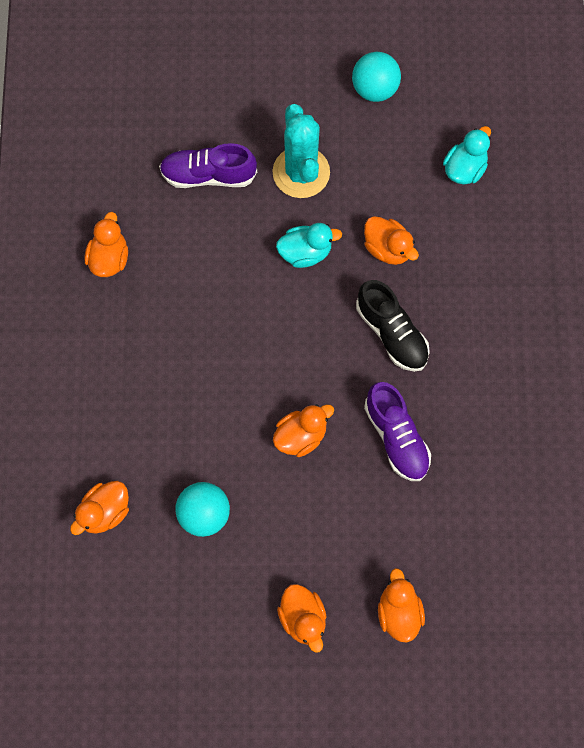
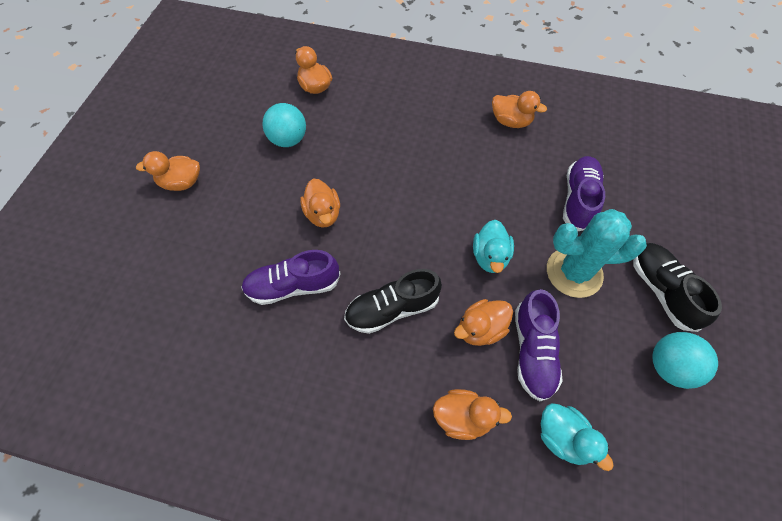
camera: 105 degrees right, 10 degrees down
(298, 95) = (661, 290): none -> black shoe
(395, 200) = (533, 351): none -> purple shoe
(399, 612) = (149, 248): orange duck -> orange duck (463, 417)

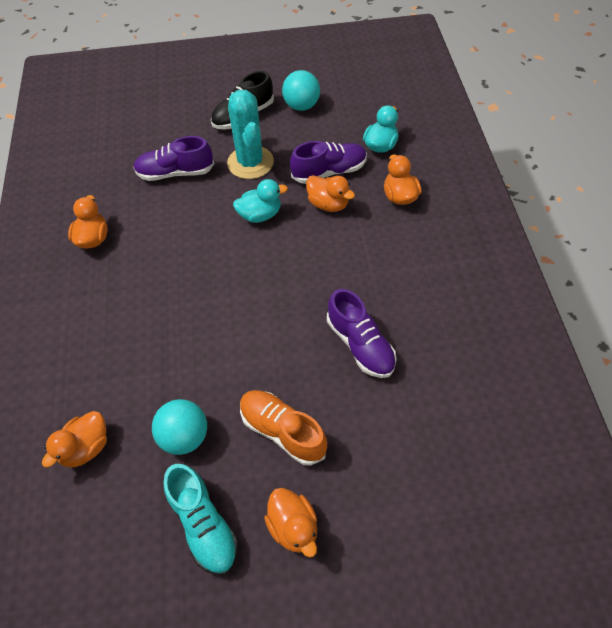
camera: 110 degrees left, 5 degrees down
(220, 135) = (204, 524): none -> turquoise shoe
(253, 199) = (282, 431): none -> orange shoe
(323, 214) = (272, 355): orange duck -> none
(392, 309) = (342, 263): black shoe -> none

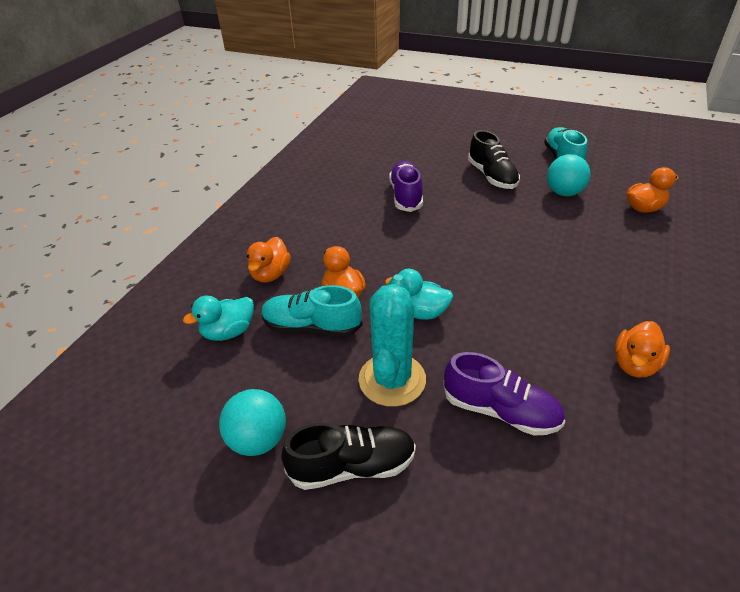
camera: 150 degrees left, 15 degrees down
(282, 431) = (492, 176): orange shoe -> black shoe
(293, 527) = (507, 146): orange duck -> none
(329, 172) = (312, 327): purple shoe -> turquoise shoe

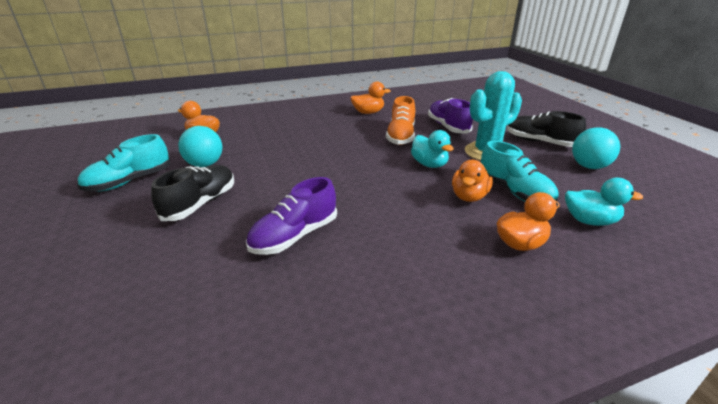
camera: 135 degrees left, 10 degrees down
(513, 339) = (401, 136): none -> orange shoe

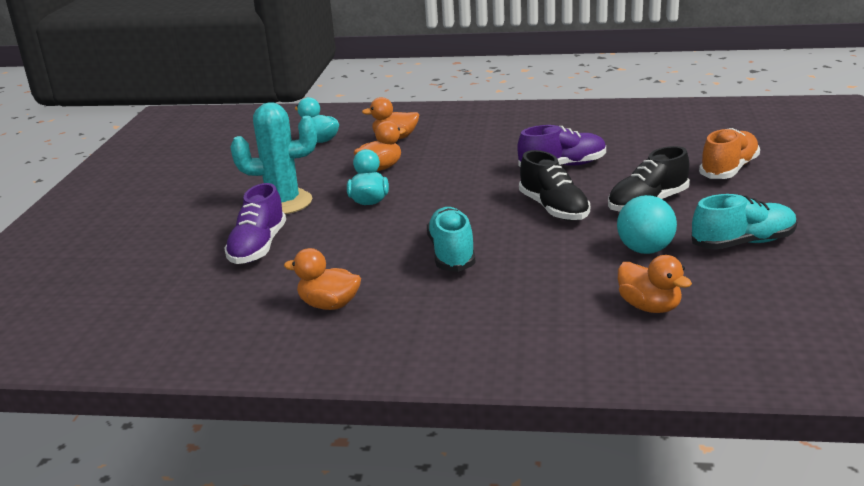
camera: 150 degrees left, 5 degrees down
(401, 136) = (346, 244): orange shoe -> orange shoe (729, 169)
(514, 192) = (335, 165): turquoise shoe -> turquoise shoe (452, 254)
(540, 142) = (199, 203): black shoe -> black shoe (554, 209)
(589, 166) = (219, 172): turquoise ball -> none

